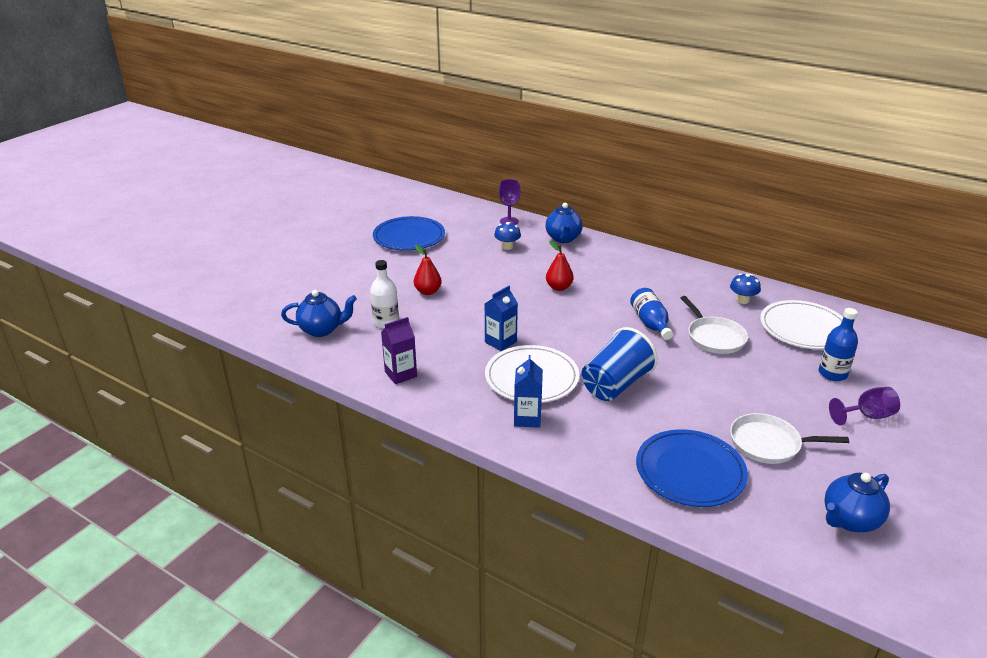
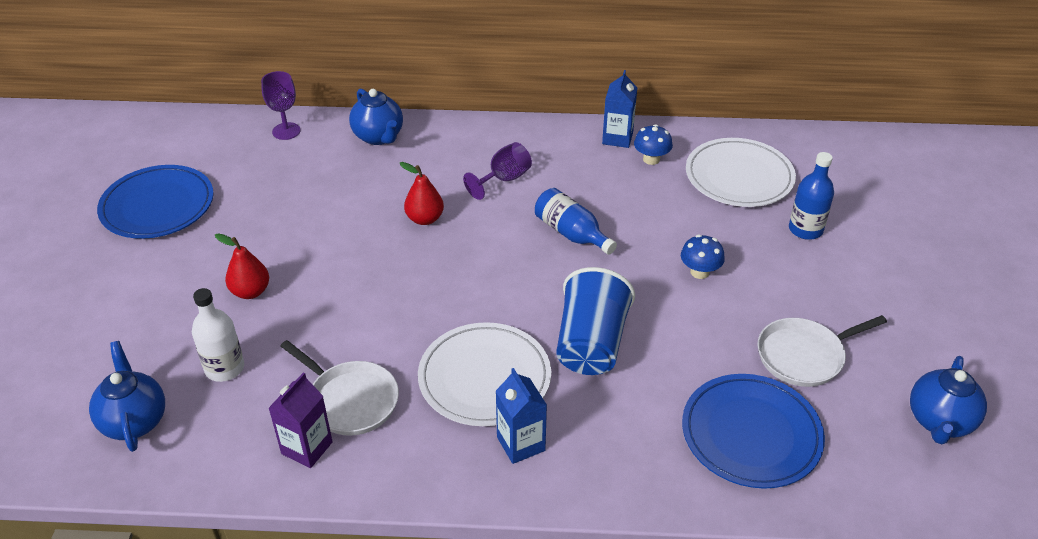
camera: 30 degrees left, 10 degrees up
(322, 330) = (134, 421): blue teapot -> blue teapot turned 75 degrees counterclockwise
(500, 342) = (407, 337): blue carton -> blue carton (617, 138)
(507, 246) = (312, 175): blue mushroom -> blue mushroom (699, 272)
(714, 337) = (655, 227): white pan -> white pan (350, 400)
(867, 416) = (871, 274): purple goblet -> purple goblet (504, 179)

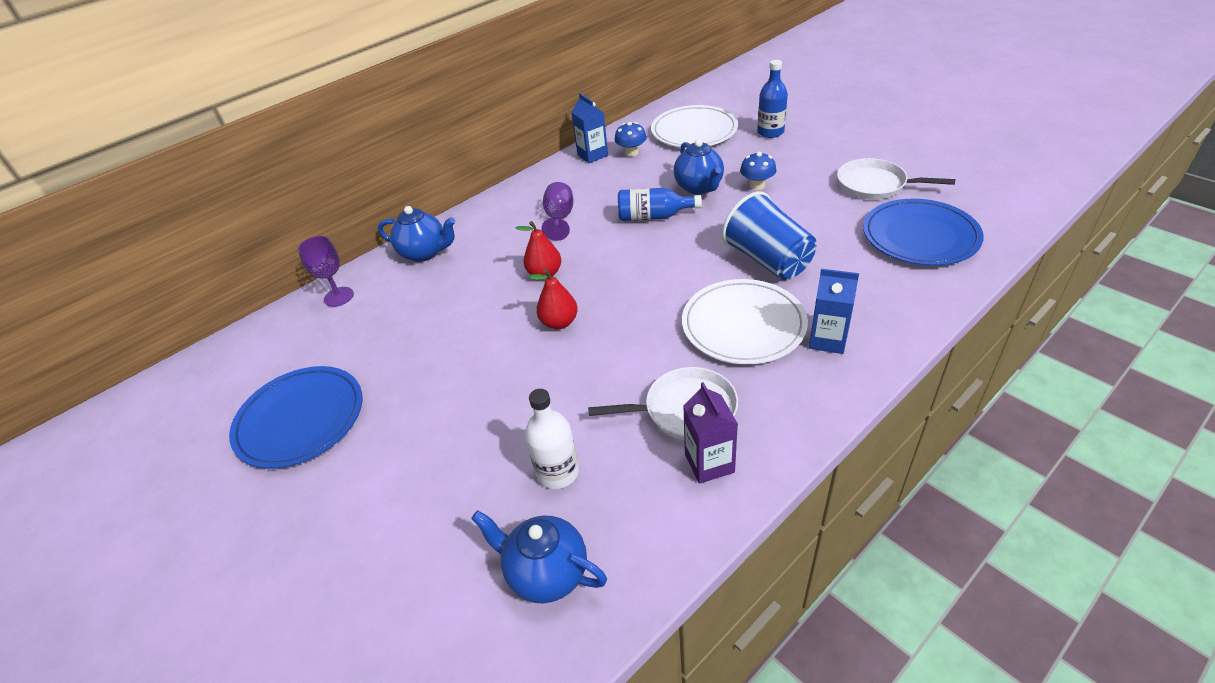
camera: 40 degrees left, 0 degrees up
(250, 291) = (489, 410): red pear -> red pear (559, 322)
(804, 356) = (875, 185): white pan -> white pan turned 90 degrees clockwise
(939, 422) = (977, 167): blue teapot -> blue teapot (699, 187)

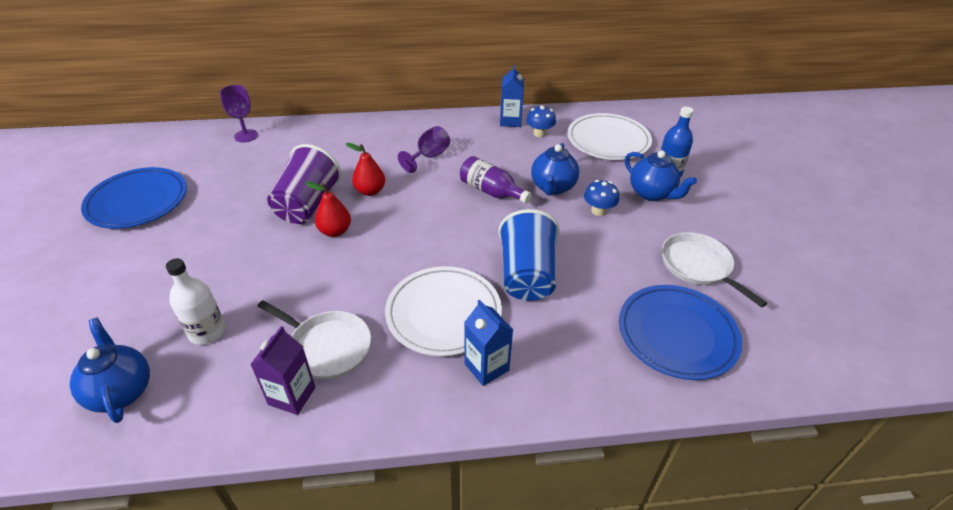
camera: 30 degrees right, 0 degrees up
(425, 253) = (323, 134): blue teapot -> blue teapot (651, 193)
(499, 317) = (307, 204): none -> purple cup
(653, 216) = (491, 191): blue bottle -> purple bottle

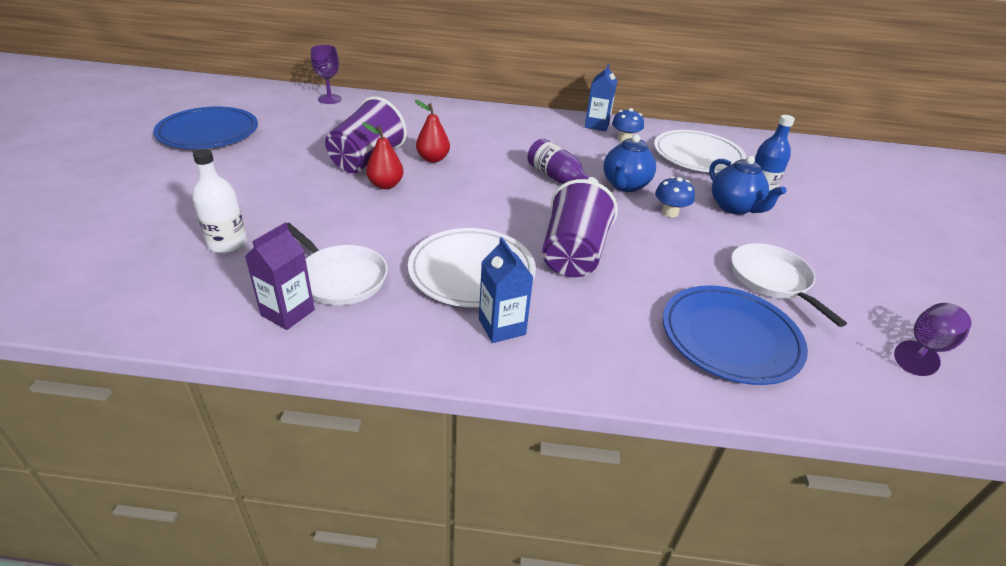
camera: 10 degrees right, 5 degrees down
(121, 391) = (125, 276): blue teapot -> none
(429, 157) = (502, 141): purple goblet -> purple goblet (926, 348)
(527, 275) = (573, 254): blue cup -> purple cup

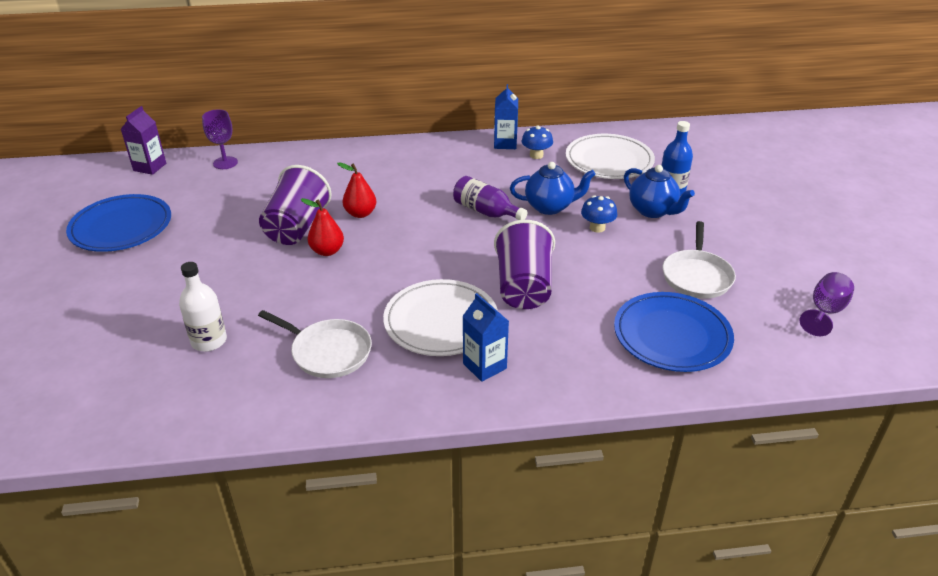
camera: 10 degrees left, 0 degrees up
(288, 312) = (298, 392): purple carton -> purple carton (150, 167)
(625, 185) = (550, 207): blue teapot -> blue teapot turned 105 degrees counterclockwise
(772, 280) = (697, 276): white pan -> white pan turned 135 degrees counterclockwise

